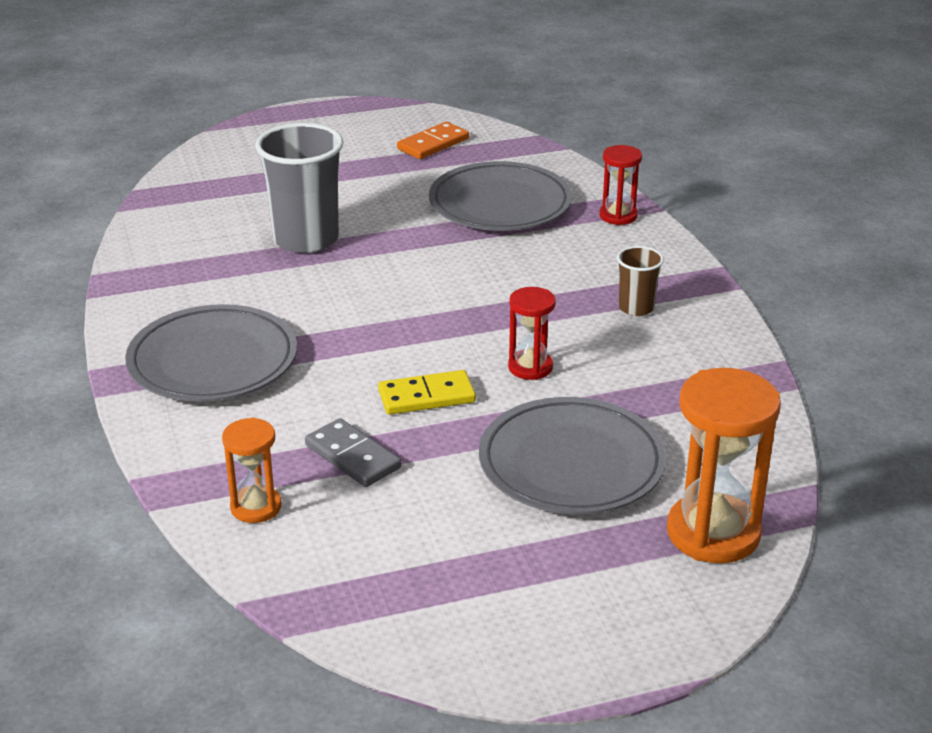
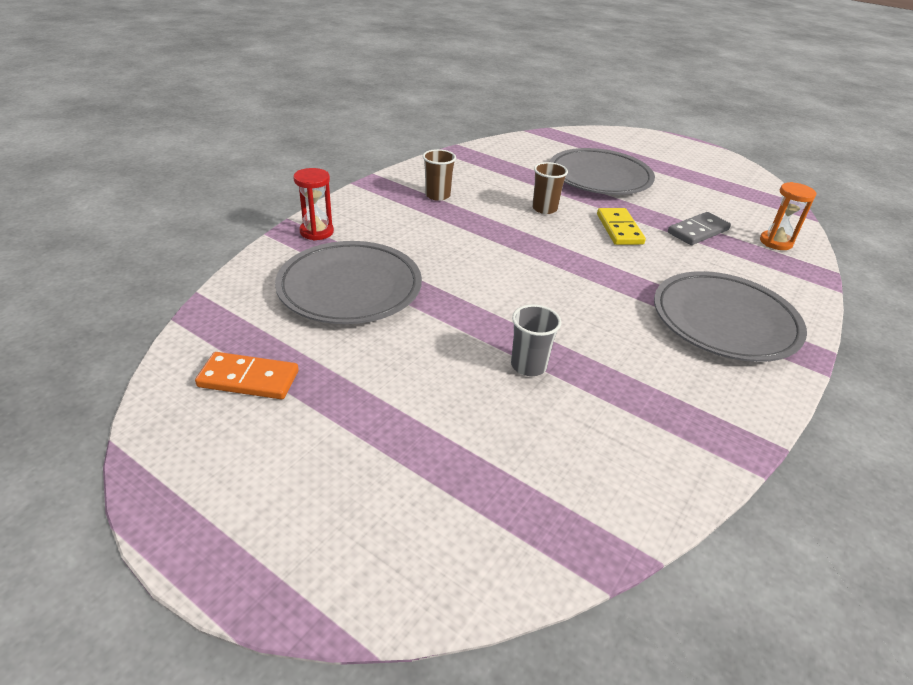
camera: 130 degrees left, 5 degrees up
(306, 239) = (528, 366): grey cup -> grey cup, size x0.51
(352, 457) = (698, 231): grey domino -> grey domino turned 45 degrees clockwise
(426, 397) = (619, 229): yellow domino -> yellow domino turned 45 degrees clockwise
(530, 367) = (544, 208): red hourglass -> brown cup
(713, 533) = (588, 141): orange hourglass -> none

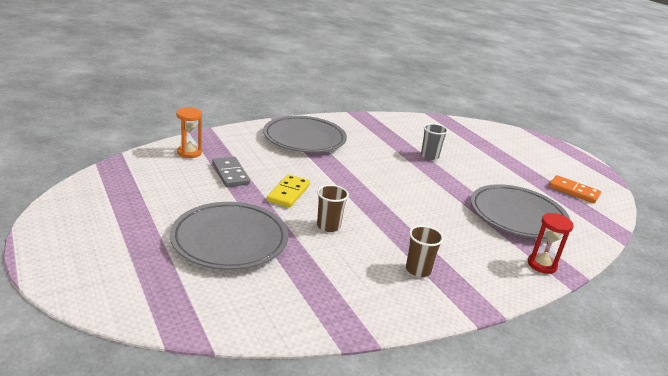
camera: 155 degrees left, 10 degrees down
(698, 231) = (230, 174): grey domino -> grey domino turned 75 degrees clockwise

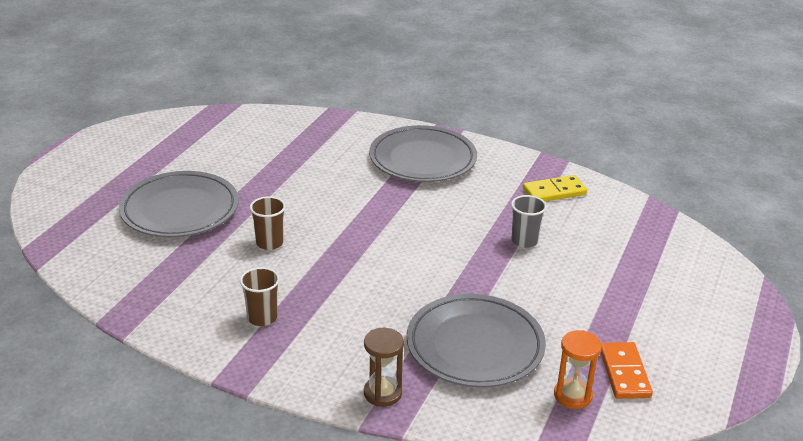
camera: 55 degrees right, 5 degrees up
(189, 152) = (290, 126): orange hourglass -> orange hourglass (573, 395)
(230, 174) = (285, 160): grey domino -> none
(288, 193) = (297, 200): yellow domino -> yellow domino (554, 192)
(542, 265) = (382, 393): red hourglass -> brown hourglass

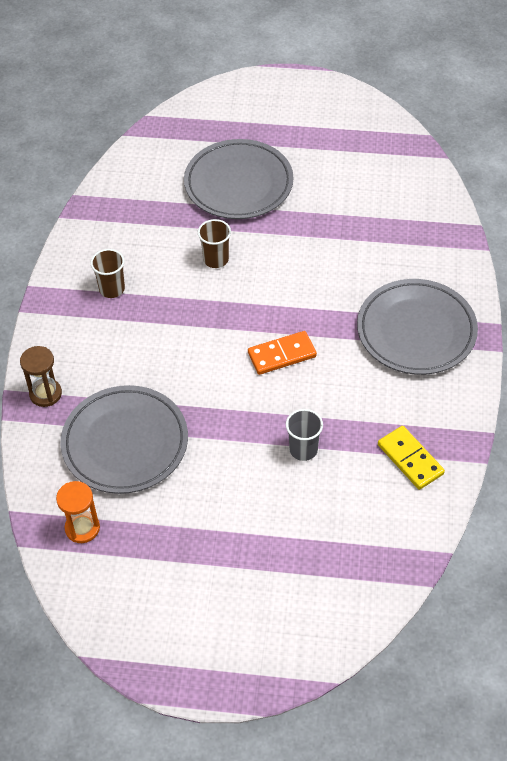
camera: 75 degrees right, 20 degrees up
(624, 373) = (125, 565): orange domino -> orange domino (282, 355)

